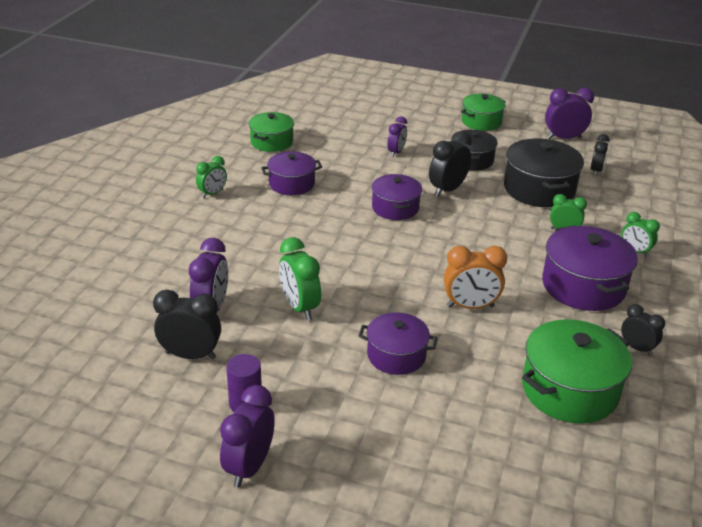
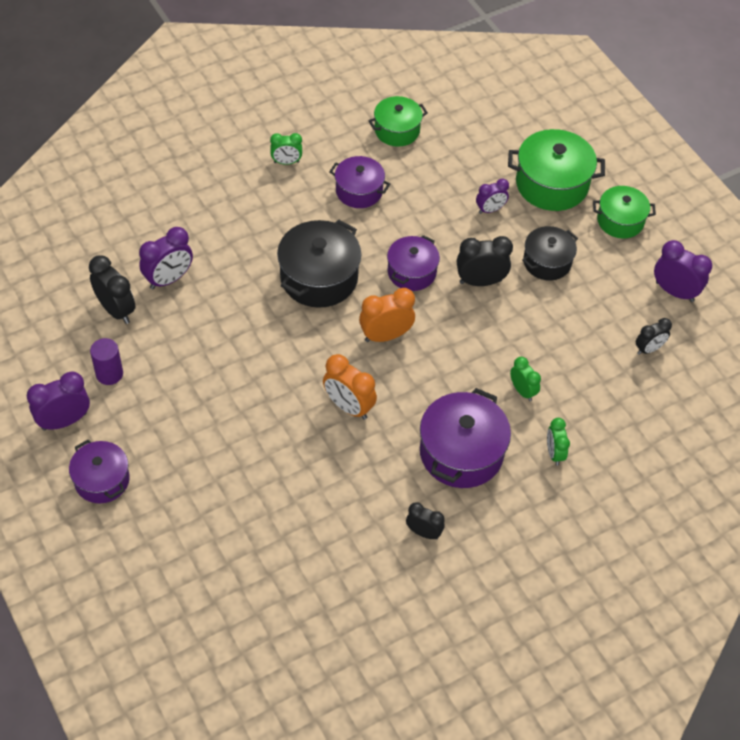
camera: 40 degrees right, 20 degrees up
(299, 307) = (227, 320): green clock -> none
(396, 355) = (245, 408): purple pot -> purple pot (102, 480)
(432, 251) = (385, 336): none -> orange clock
(539, 189) = (563, 334): black pot -> black pot (319, 277)
(569, 390) = (326, 525): green pot -> green pot (551, 184)
(637, 348) = (423, 532): black clock -> black clock turned 60 degrees counterclockwise

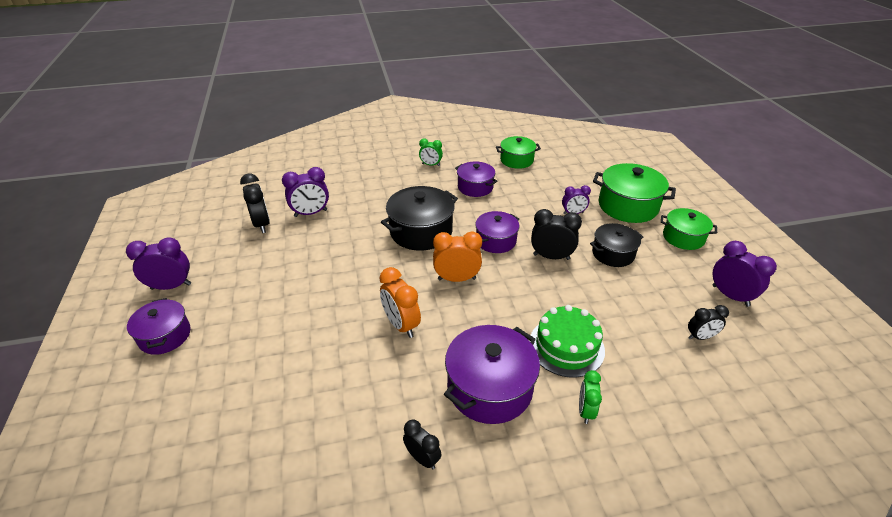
camera: 20 degrees right, 15 degrees down
(109, 374) = (228, 262): purple cylinder -> none
(522, 391) = (566, 346): green clock -> green cake

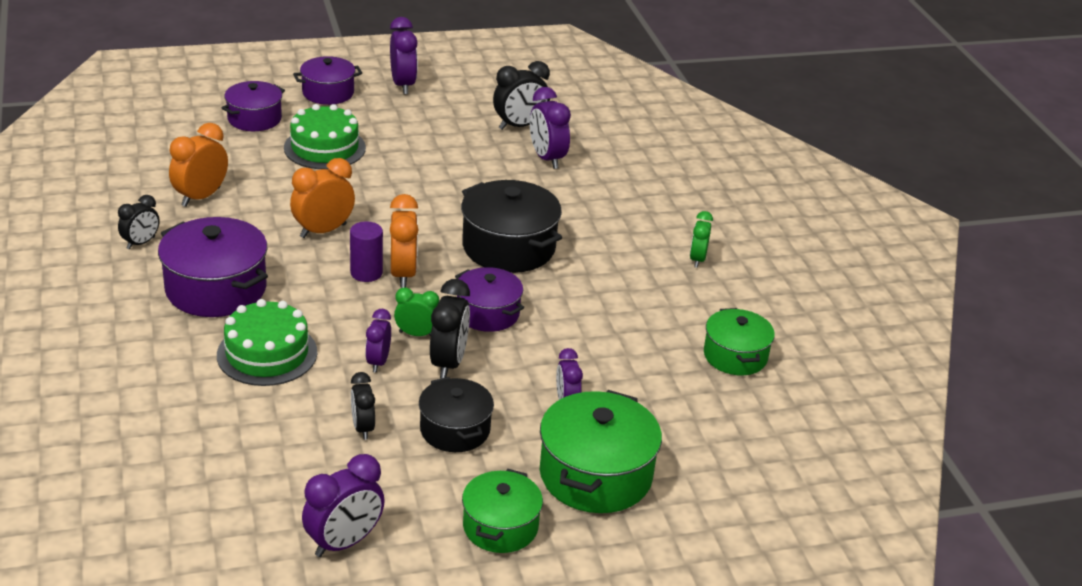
camera: 85 degrees right, 5 degrees down
(268, 332) = (324, 148): none -> green cake
(342, 417) = (201, 197): none -> orange clock
(457, 298) = (366, 273): none -> purple cylinder
(475, 187) = (634, 302): purple pot -> purple pot (254, 119)
(559, 288) = (378, 362): none -> purple clock
(585, 411) = (167, 354): green clock -> green clock (416, 334)
(700, 337) = (262, 482): black clock -> black clock (363, 428)

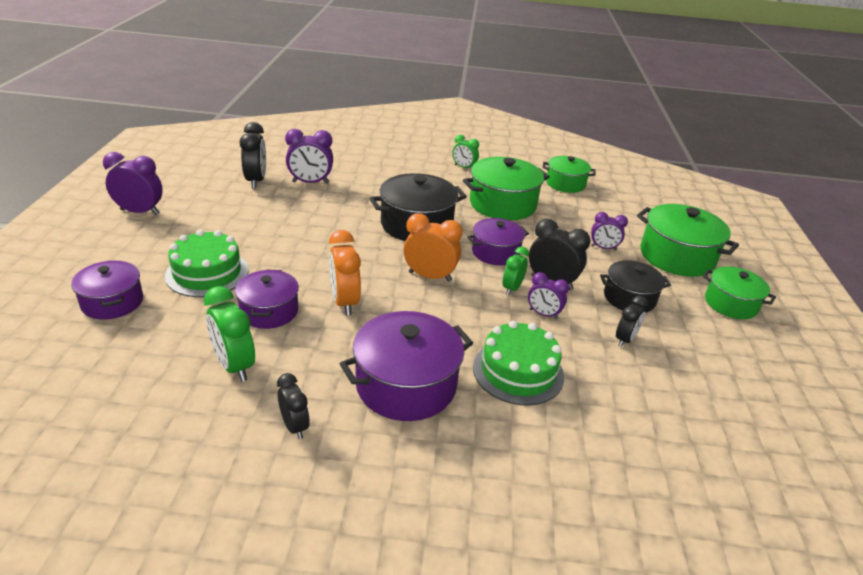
camera: 70 degrees left, 0 degrees up
(201, 197) = (234, 366): orange clock -> green clock
(328, 93) = (110, 250): purple pot -> purple pot (269, 311)
(344, 542) = (759, 377): purple clock -> none
(363, 428) = (625, 339): black clock -> black clock turned 60 degrees counterclockwise
(366, 273) = (420, 293): purple cylinder -> none
(617, 305) = (502, 204): none -> green pot

